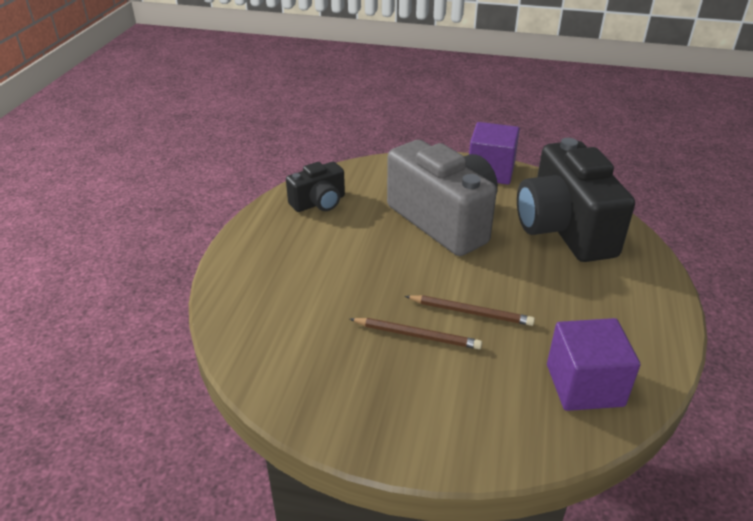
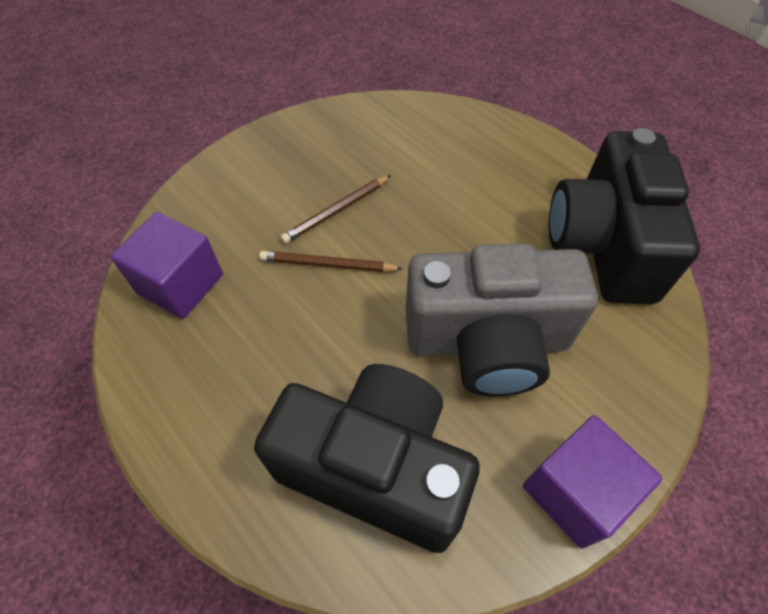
camera: 125 degrees right, 20 degrees up
(319, 203) = (602, 245): black camera -> black camera, size x1.96
(470, 312) = (328, 265): brown pencil -> brown pencil turned 45 degrees clockwise

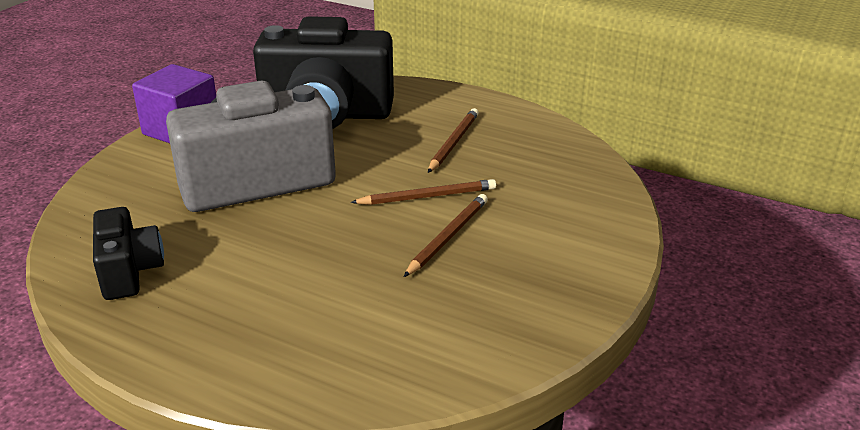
camera: 160 degrees right, 25 degrees down
(180, 284) = (549, 160): purple cube -> none
(254, 346) = (453, 143): none -> brown pencil
(602, 245) = (129, 272): black camera -> black camera, size x0.51

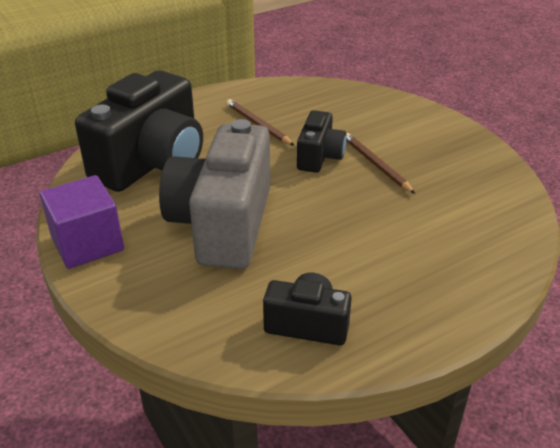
camera: 60 degrees left, 5 degrees up
(427, 196) = (319, 157): brown pencil -> black camera

